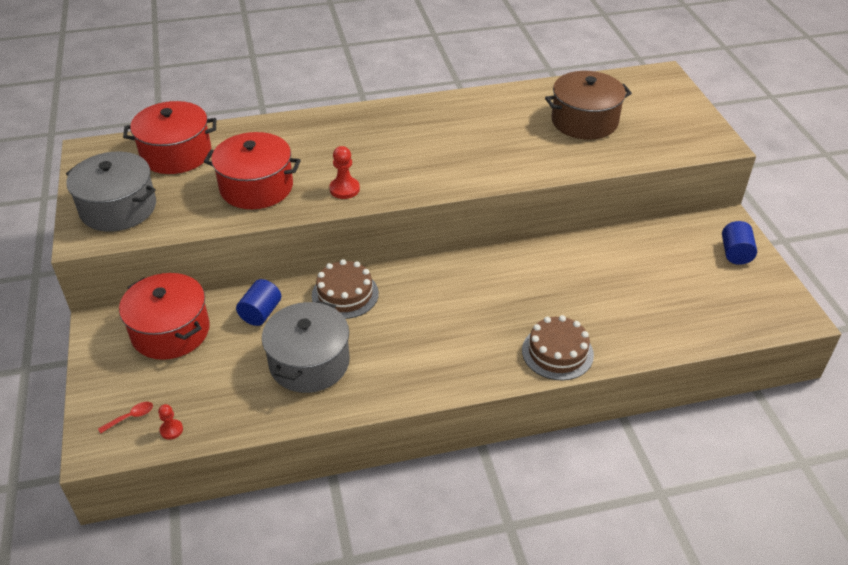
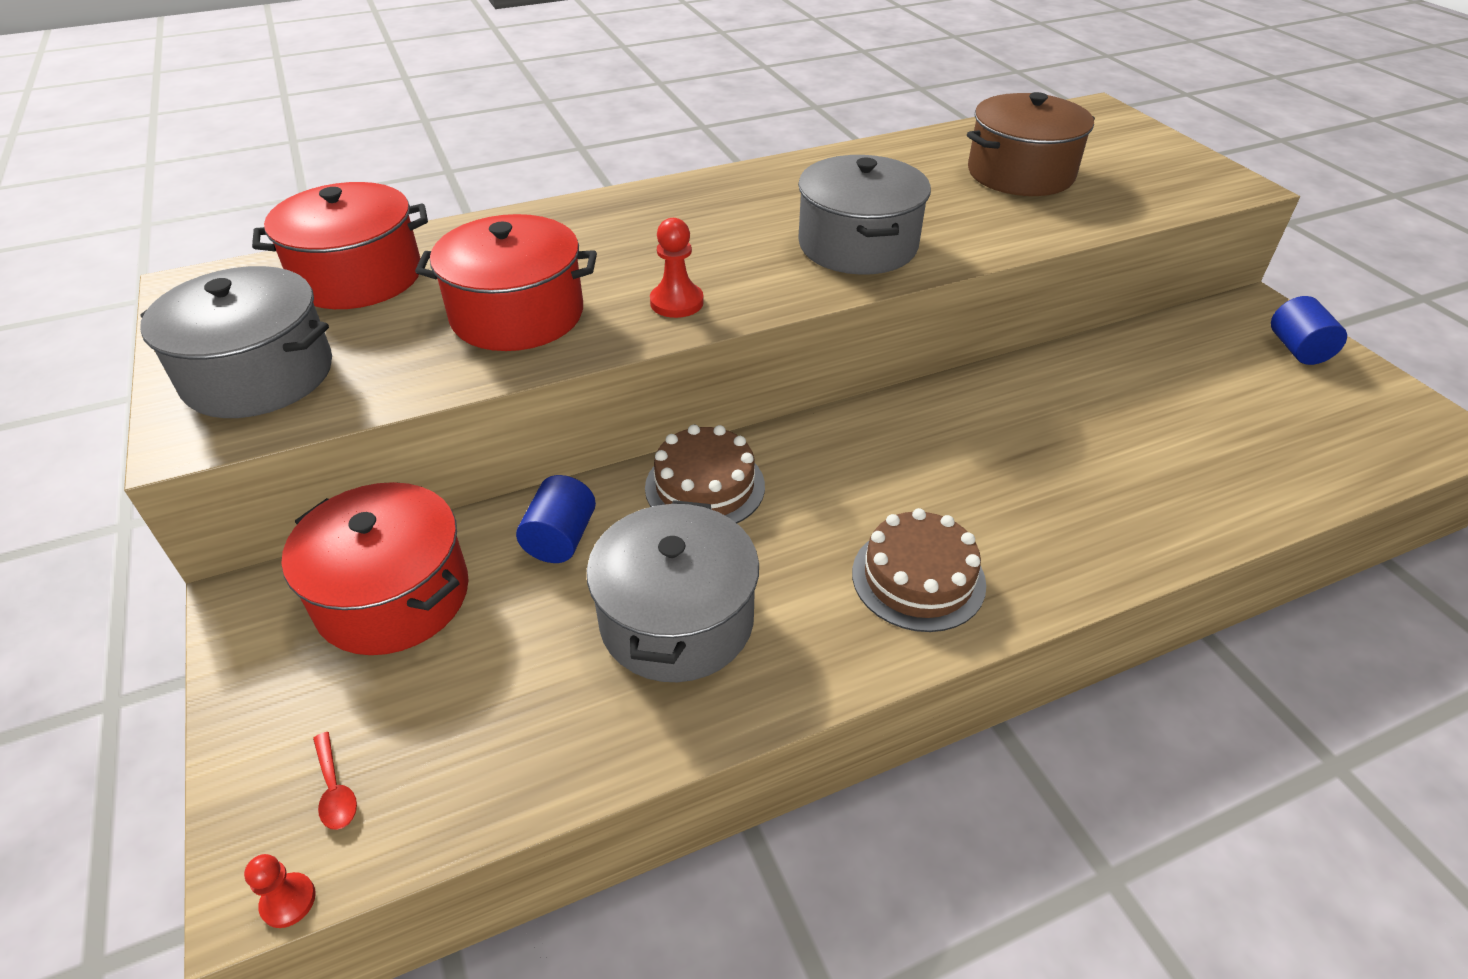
camera: 10 degrees left, 0 degrees up
(131, 417) = (335, 790): red spoon -> red spoon turned 105 degrees clockwise
(171, 430) = (428, 806): red pawn -> red pawn (288, 901)
(461, 162) = (857, 245): none -> grey pot
(557, 352) = (1110, 540): brown cake -> brown cake (918, 578)

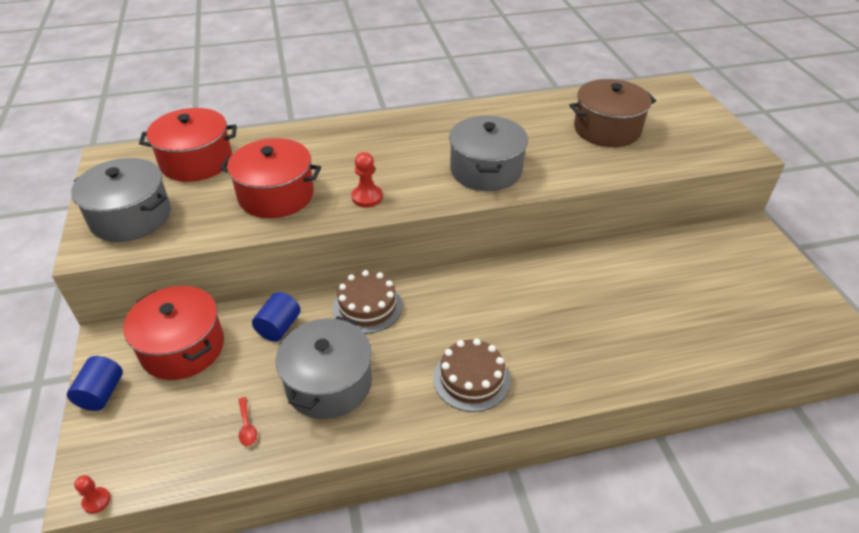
camera: 10 degrees right, 0 degrees up
(335, 790) = (130, 448): red spoon -> red spoon (247, 426)
(1297, 349) = (766, 263): blue cylinder -> blue cylinder (101, 393)

